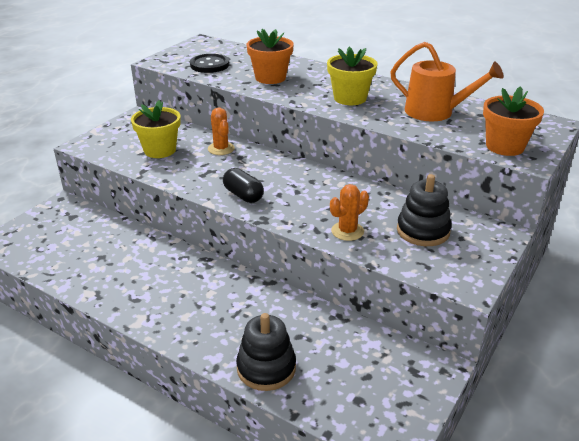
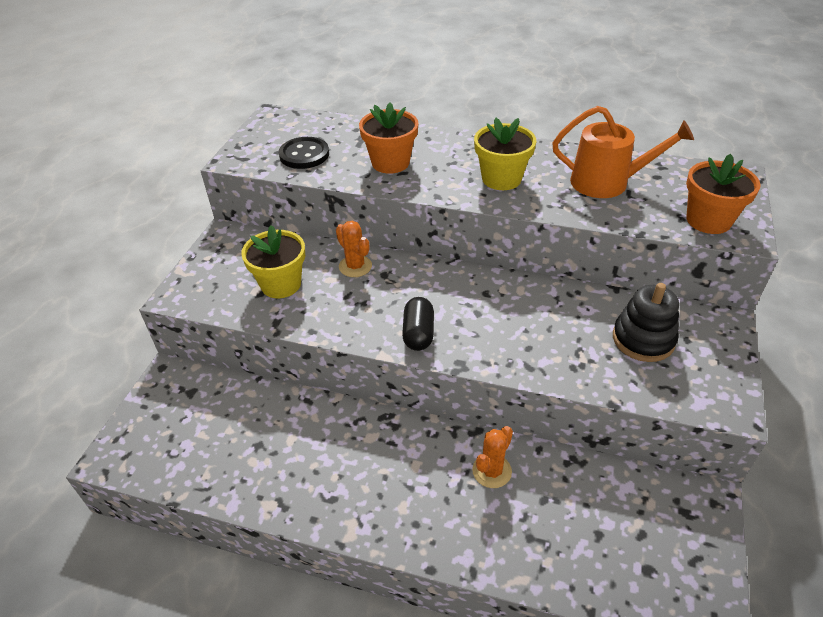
camera: 15 degrees left, 10 degrees up
(243, 195) = (418, 333): black capsule -> black capsule turned 60 degrees clockwise
(266, 368) = (530, 556): black stacking toy -> none
(347, 231) = (563, 360): orange cactus -> orange cactus (492, 471)

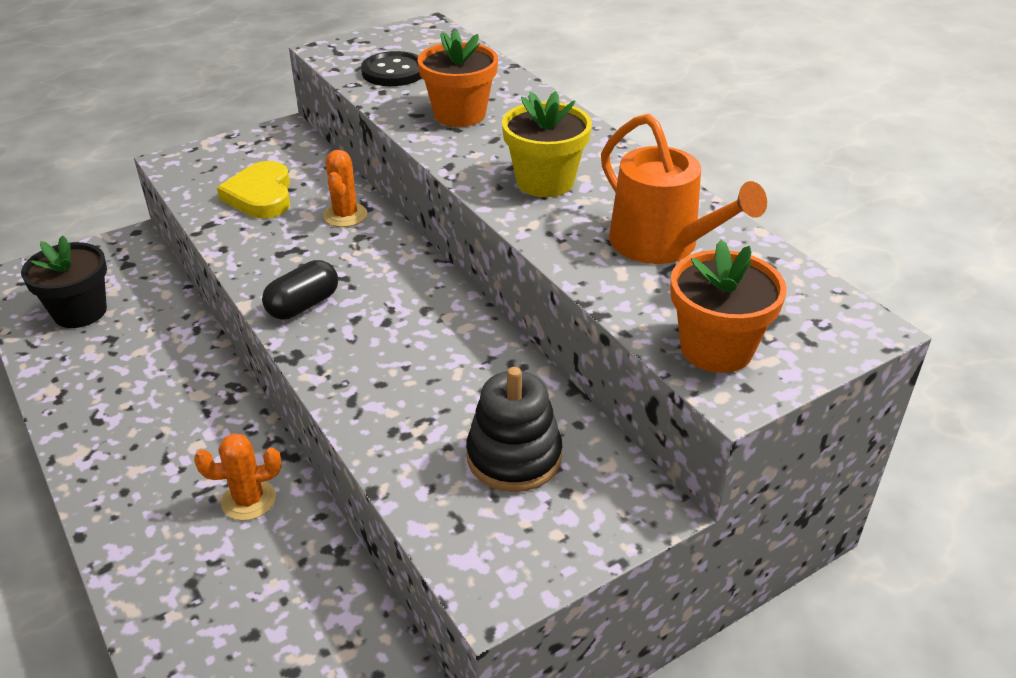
camera: 40 degrees right, 5 degrees down
(207, 444) = (80, 312): none -> black flower pot
(281, 284) = (261, 195): yellow flower pot -> yellow heart

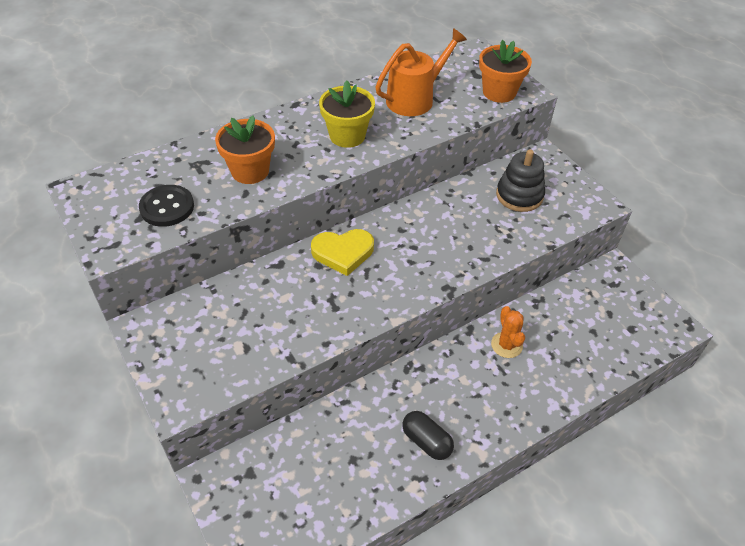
camera: 90 degrees left, 10 degrees up
(80, 312) = (316, 493): black flower pot -> none
(261, 195) = (252, 329): yellow heart -> yellow heart (343, 253)
(303, 305) = (397, 288): black capsule -> black capsule (426, 441)
(345, 215) = (289, 274): orange cactus -> none

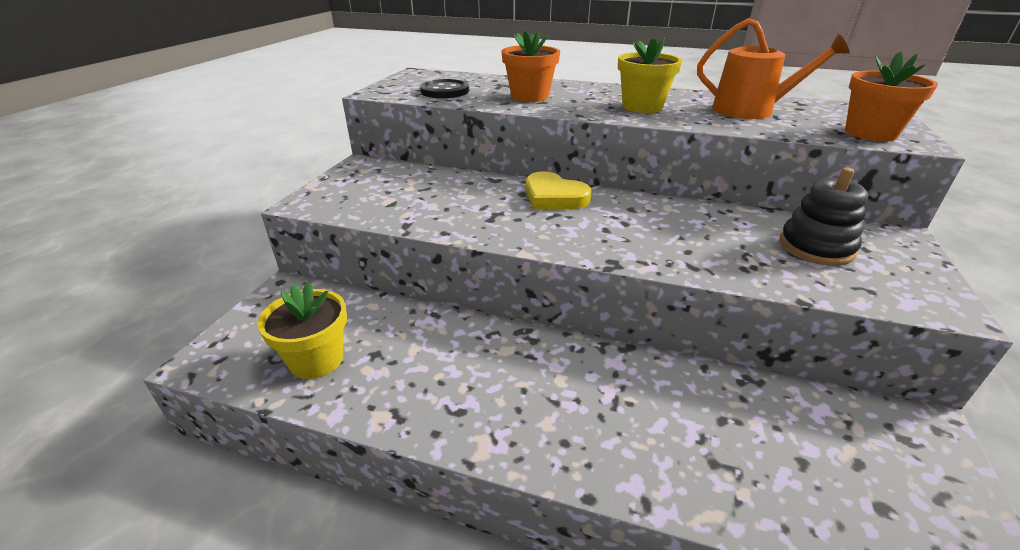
camera: 50 degrees right, 15 degrees down
(326, 497) = (316, 359): none -> yellow flower pot
(426, 441) = (449, 394): black capsule -> none
(506, 345) = (652, 387): orange cactus -> none

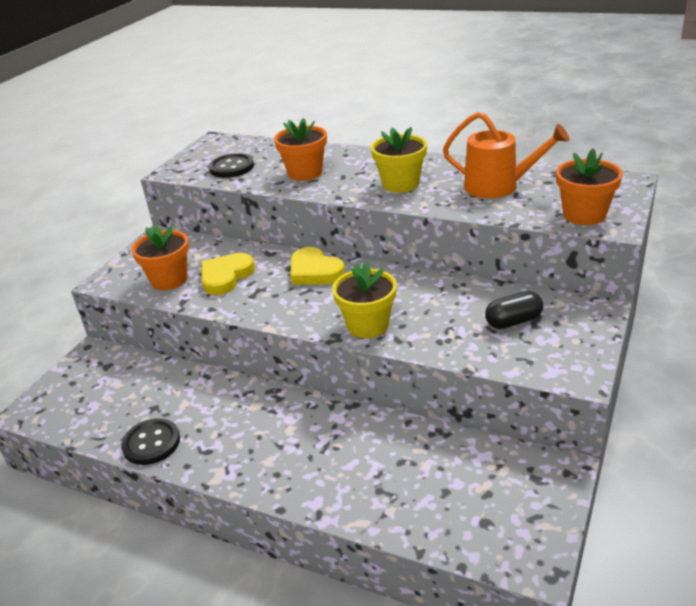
camera: 10 degrees right, 0 degrees up
(316, 359) = (110, 411): yellow flower pot -> yellow flower pot (367, 325)
(380, 402) = (151, 443): none -> black button
(384, 203) = (169, 280): none -> orange flower pot
(451, 200) = (226, 276): none -> yellow heart
(816, 247) = (513, 321): black stacking toy -> black capsule

